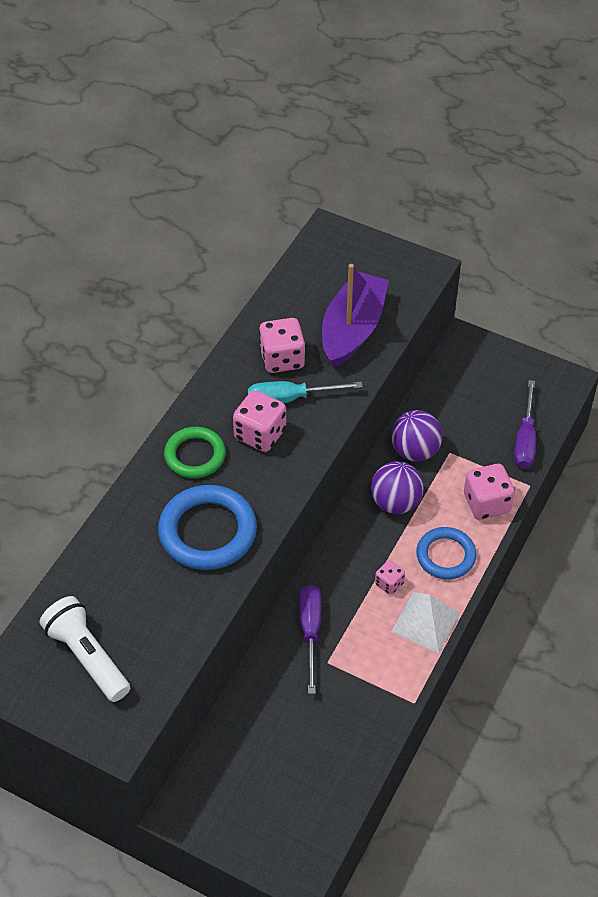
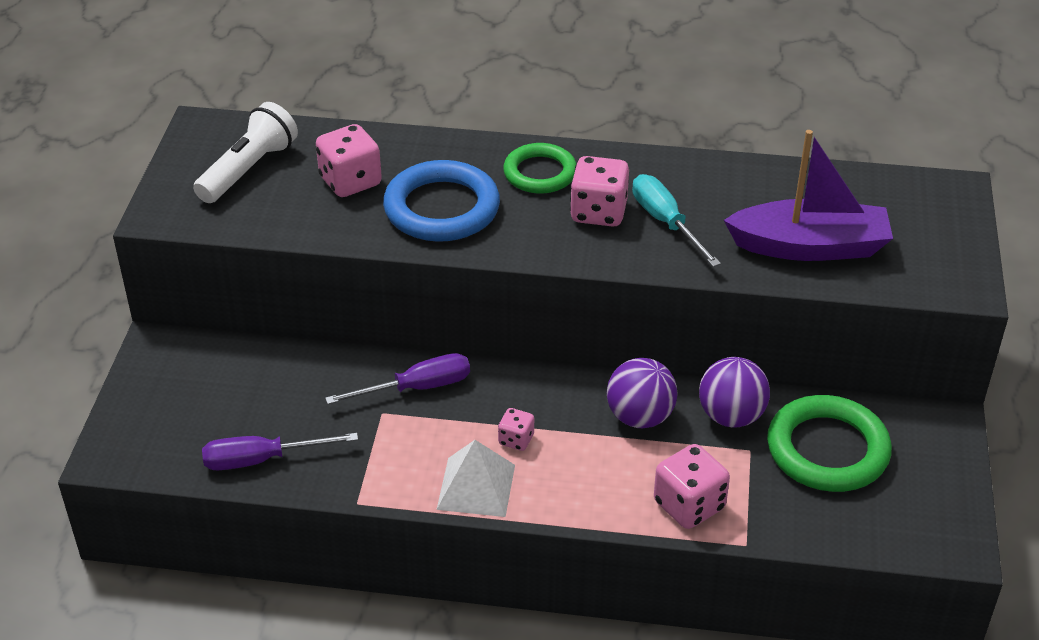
camera: 70 degrees right, 10 degrees down
(282, 359) = (721, 202): pink dice -> pink dice (350, 181)
(445, 556) = (584, 483): blue ring -> none
(465, 411) = (827, 450): none -> green ring
(525, 439) = (820, 522): purple screwdriver -> purple screwdriver (262, 459)

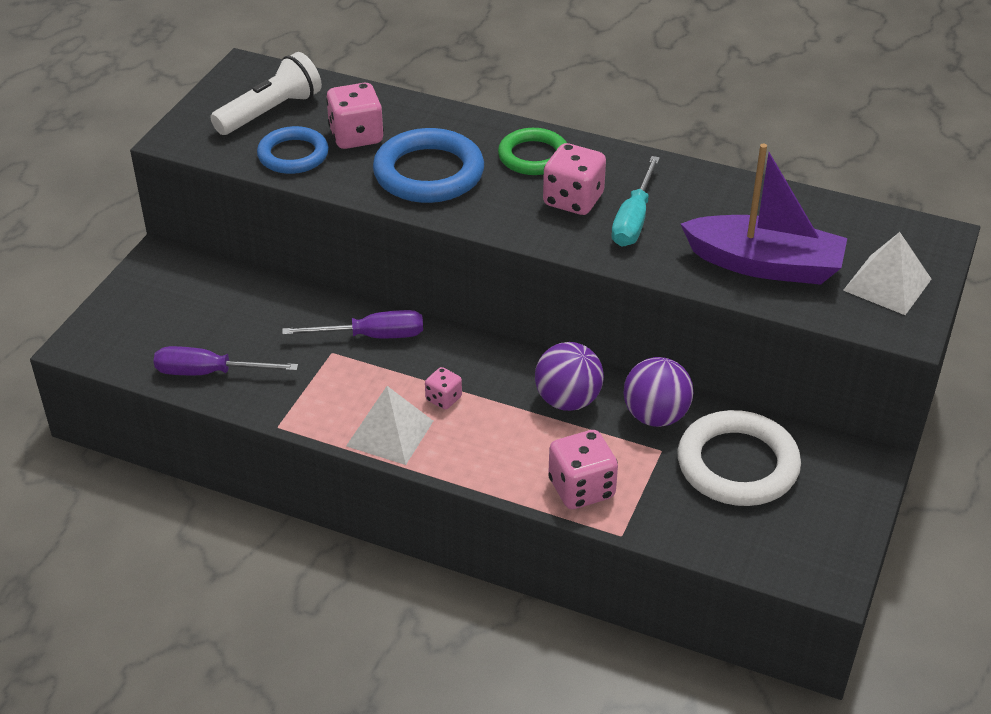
camera: 15 degrees right, 0 degrees up
(292, 212) = (293, 155): none -> blue ring
(666, 222) = (633, 219): turquoise screwdriver -> turquoise screwdriver turned 150 degrees counterclockwise
(827, 450) = (737, 464): green ring -> white ring
(930, 246) = (887, 284): none -> white pyramid

